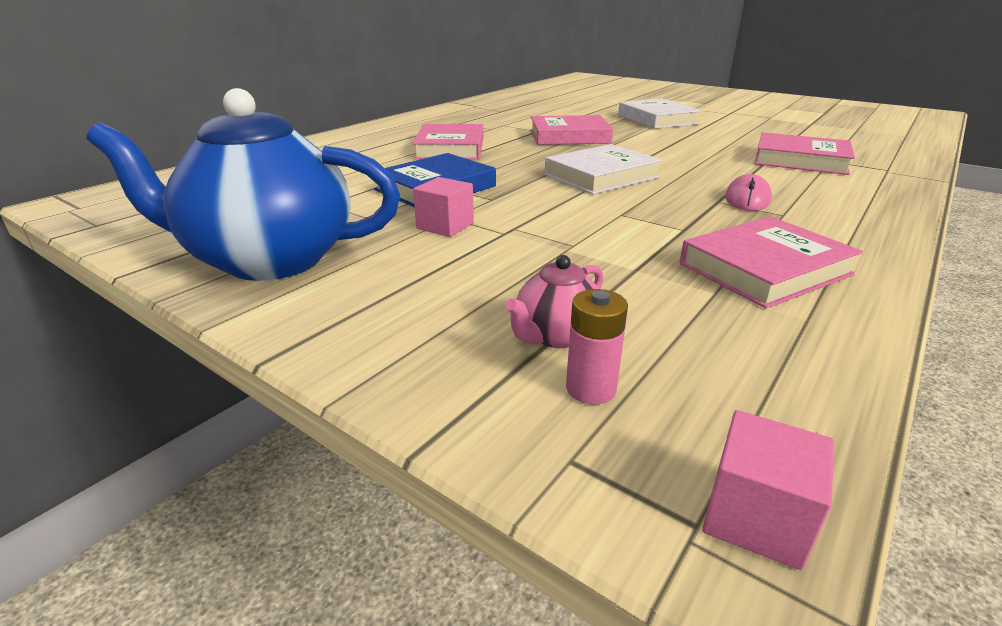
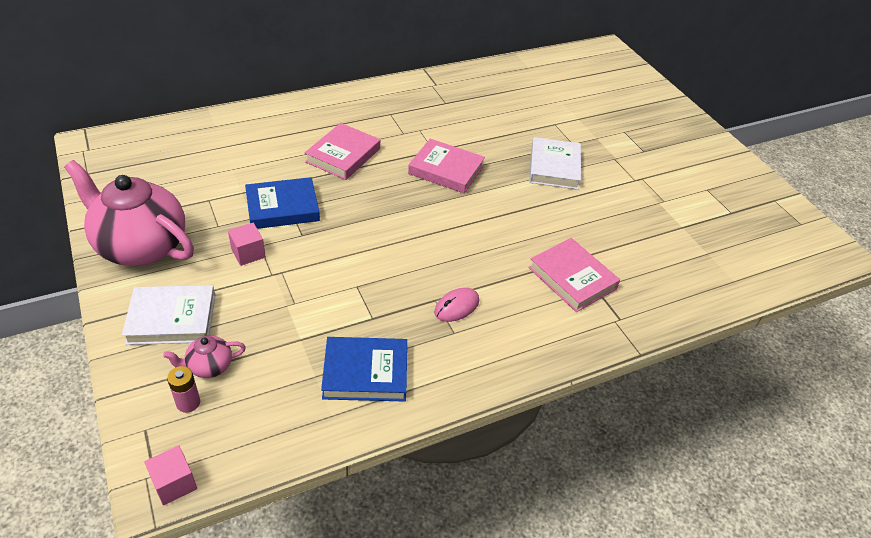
camera: 25 degrees right, 15 degrees up
(270, 259) = (141, 246): blue teapot -> pink teapot
(601, 176) = (399, 237): white book -> white book (172, 319)
(764, 269) = (365, 372): pink book -> blue book

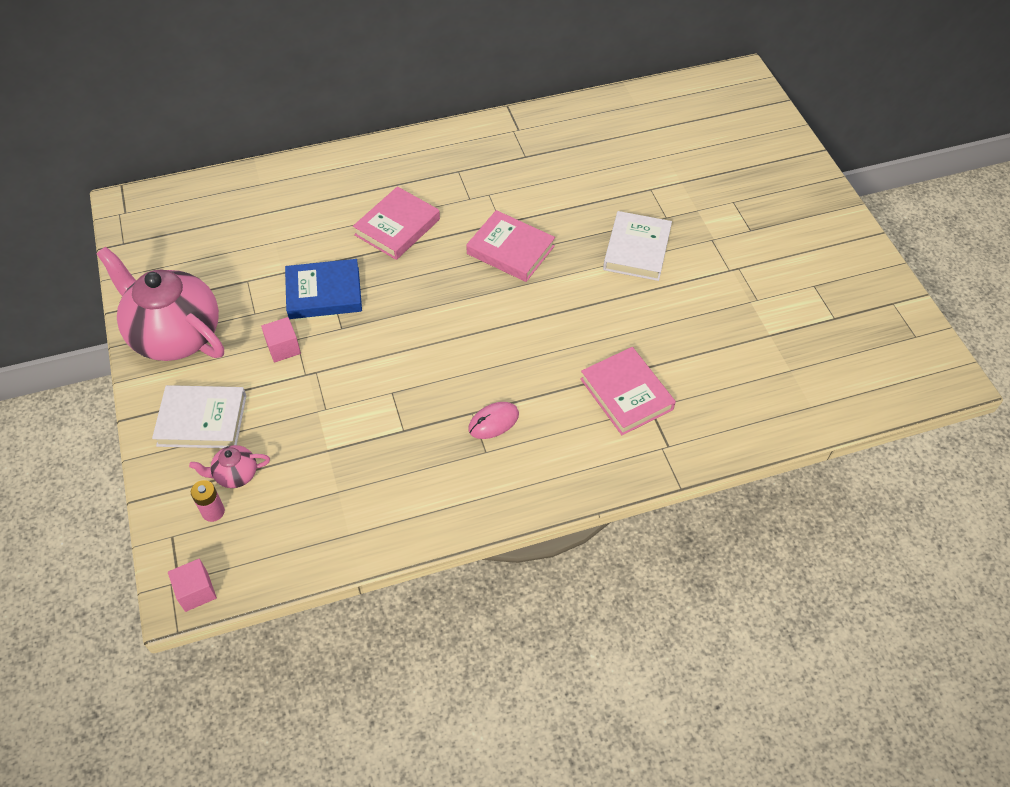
camera: 10 degrees right, 10 degrees up
(365, 372) = (388, 491): blue book -> none

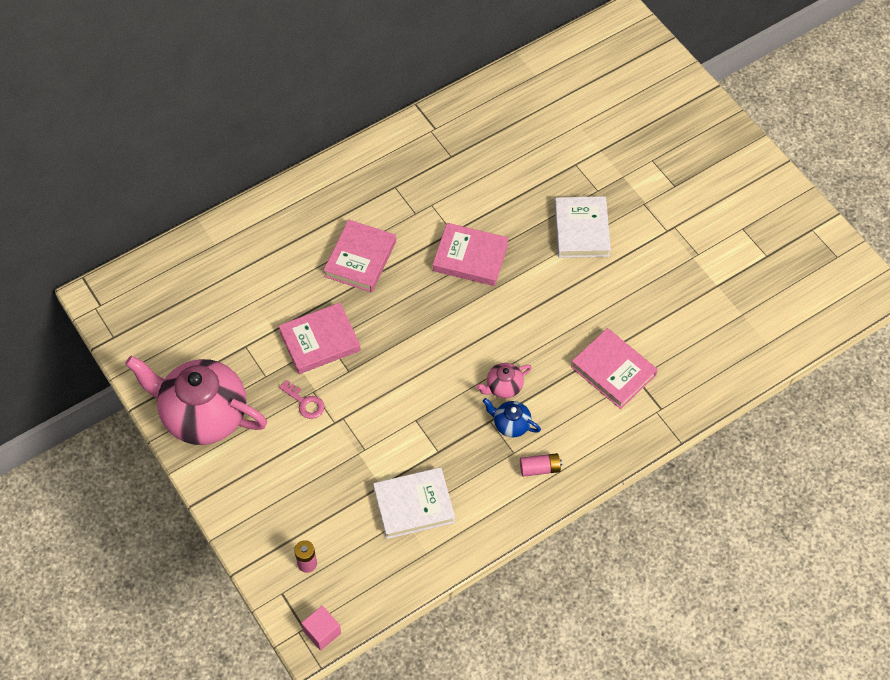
camera: 15 degrees left, 5 degrees up
(202, 420) = (262, 487): white book -> white book (414, 505)
(235, 474) = (312, 527): pink teapot -> pink teapot (503, 387)
(283, 348) = (305, 403): pink cube -> pink key
(324, 293) = (320, 341): blue book -> pink book
(493, 422) = (511, 424): pink mouse -> blue teapot
(509, 476) = (540, 468): none -> pink battery

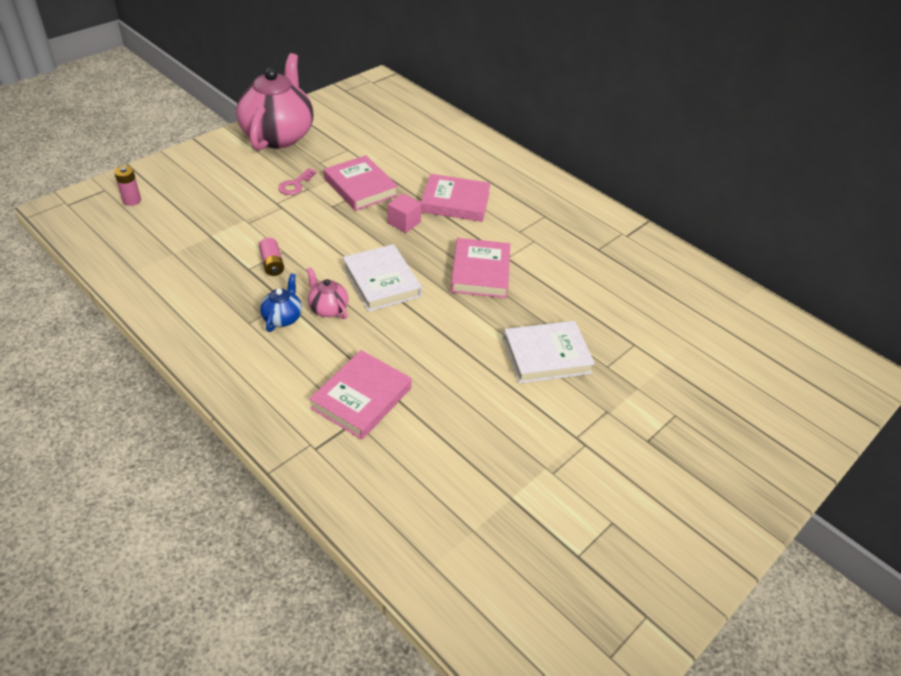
camera: 75 degrees right, 15 degrees down
(322, 632) = (61, 215): pink cube -> pink cube (404, 222)
(414, 505) = (188, 258): white book -> white book (381, 282)
(540, 468) = (229, 344): pink battery -> pink battery (272, 264)

